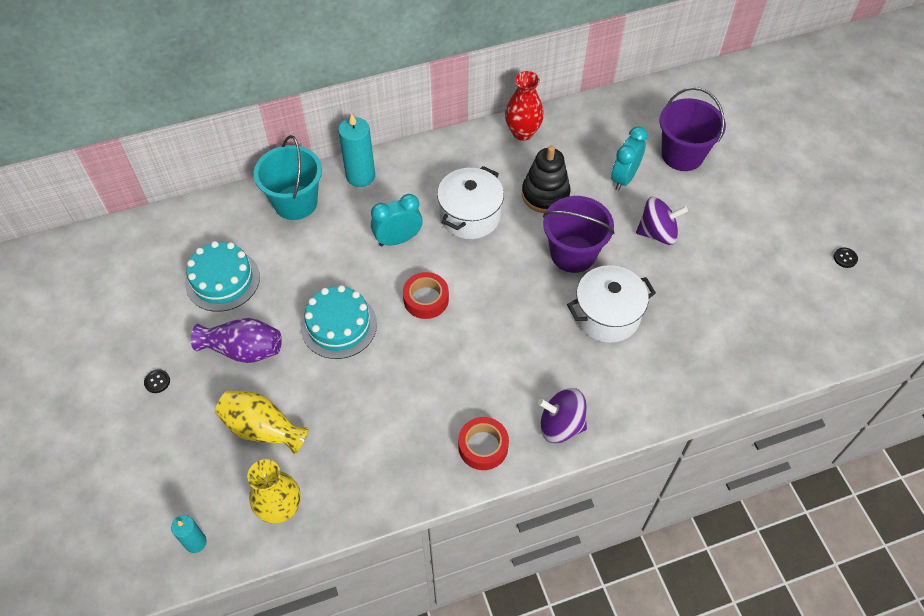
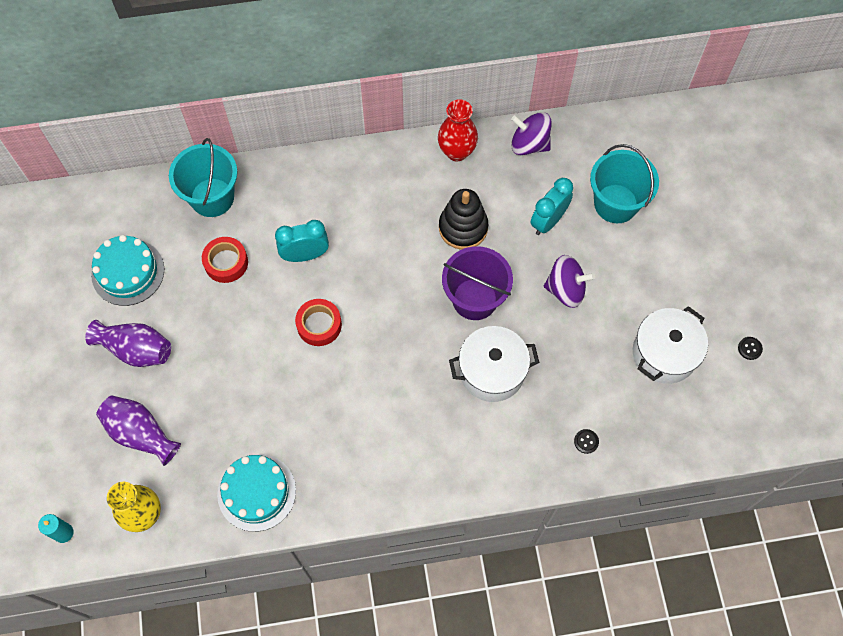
camera: 10 degrees right, 10 degrees up
(157, 381) = (51, 369): black button -> black button (586, 441)
(262, 429) = (140, 433): yellow vase -> purple vase
(339, 325) = (230, 339): turquoise cake -> turquoise cake (256, 492)
(360, 176) = (282, 177): turquoise candle -> none
(470, 215) = (382, 239): white pot -> white pot (664, 354)
(483, 446) = (341, 486): red tape -> red tape (226, 262)
(561, 425) = (419, 478): purple spinning top -> purple spinning top (529, 144)
(682, 155) = (615, 203): purple bucket -> turquoise bucket

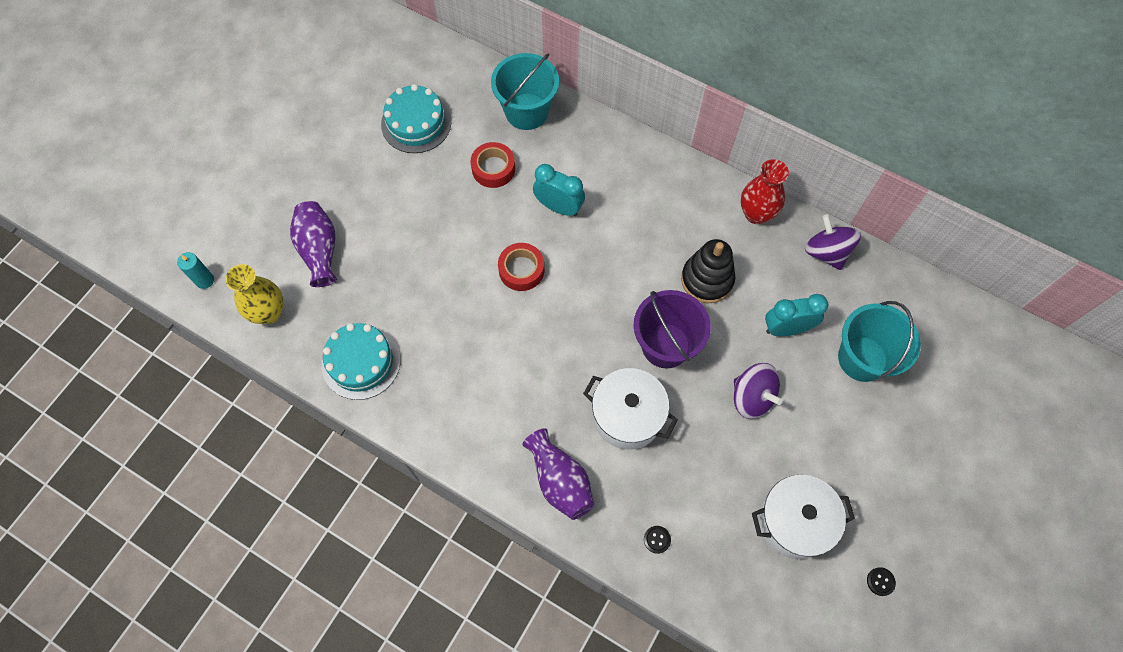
camera: 40 degrees right, 0 degrees up
(136, 349) = (371, 185): purple vase -> purple vase (560, 480)

